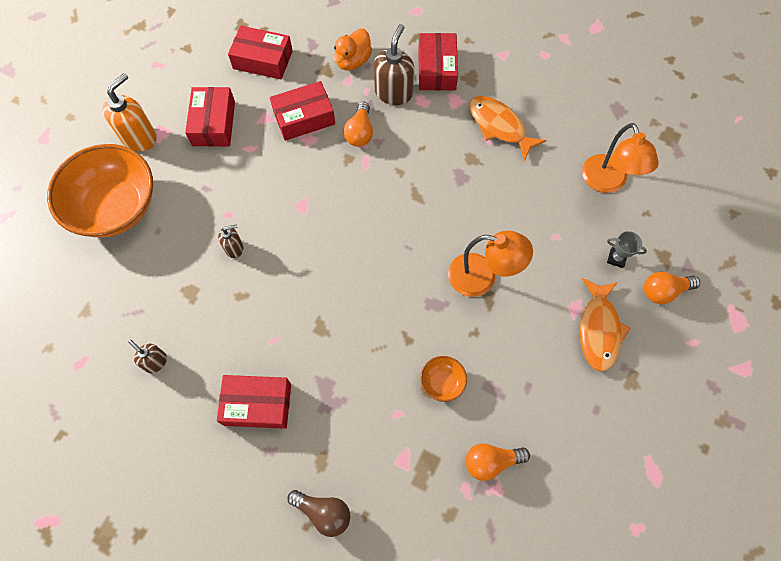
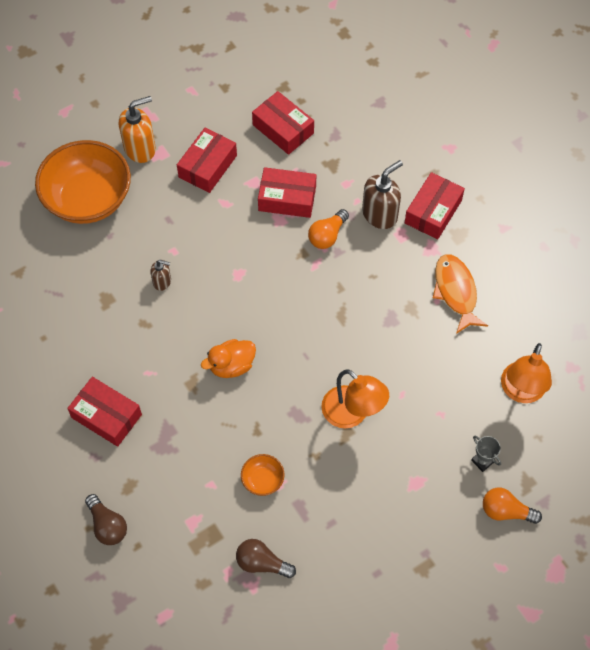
camera: 30 degrees right, 5 degrees down
(155, 362) = (49, 340): brown soap dispenser -> none
(353, 61) = (361, 168): orange duck -> orange duck (231, 366)
(491, 461) = (262, 563): orange light bulb -> brown light bulb
(599, 330) = (424, 511): orange fish -> none

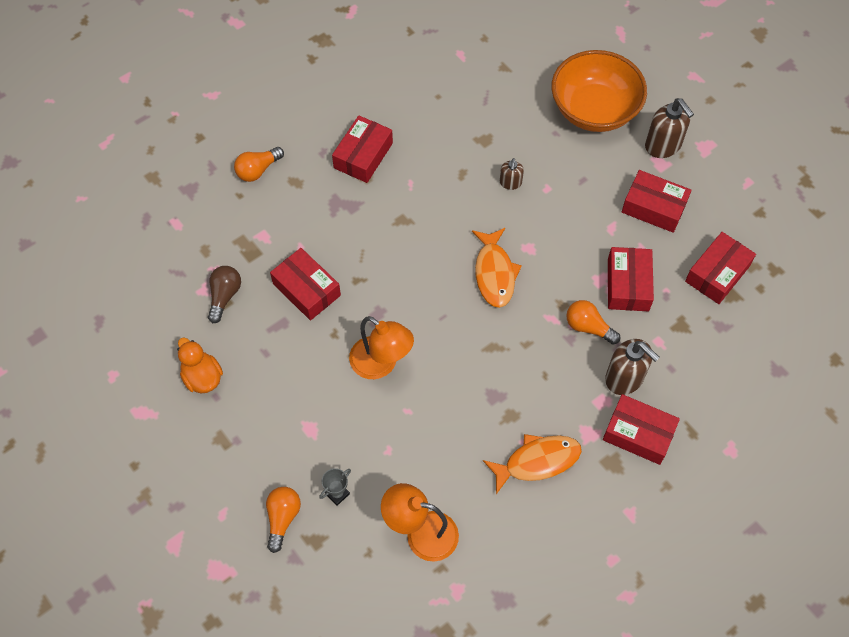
camera: 85 degrees right, 0 degrees up
(107, 525) = (258, 170): brown light bulb -> orange light bulb
(140, 148) = (663, 145): orange soap dispenser -> brown soap dispenser
(231, 366) = (424, 252): orange duck -> orange duck (202, 377)
(263, 306) = (494, 273): none -> orange fish
(263, 480) = (306, 289): orange bowl -> red box
(352, 414) = (381, 364): orange lamp -> orange lamp turned 90 degrees counterclockwise

